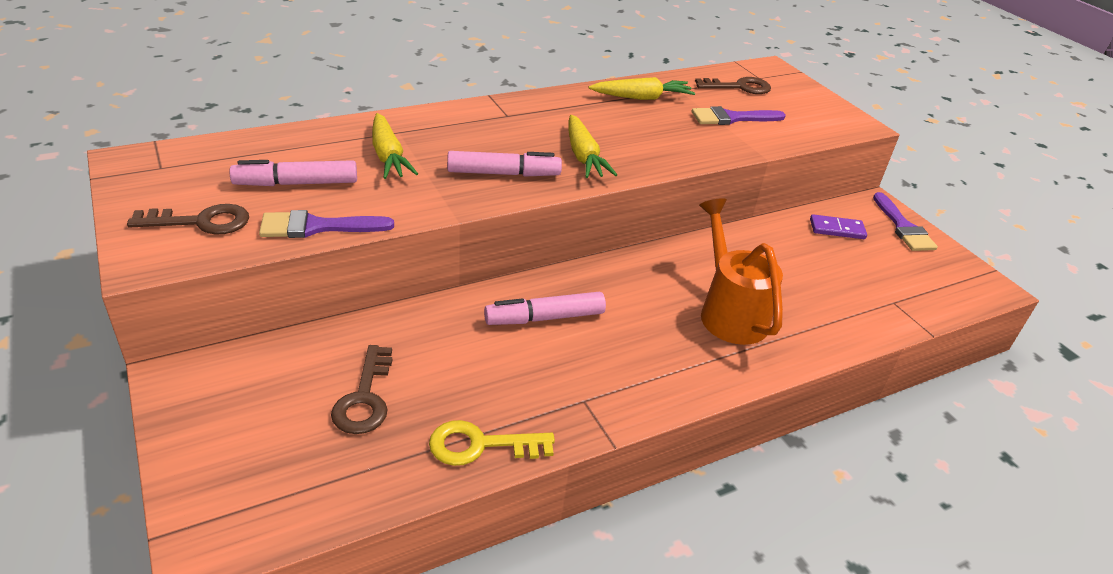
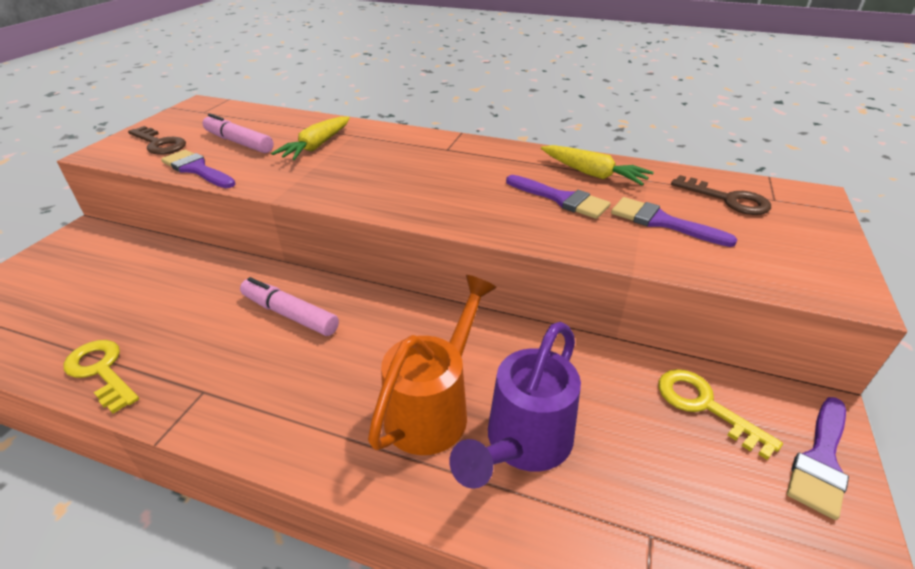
camera: 50 degrees right, 0 degrees up
(365, 398) = (116, 297): brown key -> none
(503, 174) = (362, 185): pink marker -> none
(583, 156) = (447, 197): yellow carrot -> none
(655, 125) = (561, 199): none -> purple brush
(796, 300) = (523, 443): none -> purple watering can
(837, 229) = (704, 406): purple domino -> yellow key

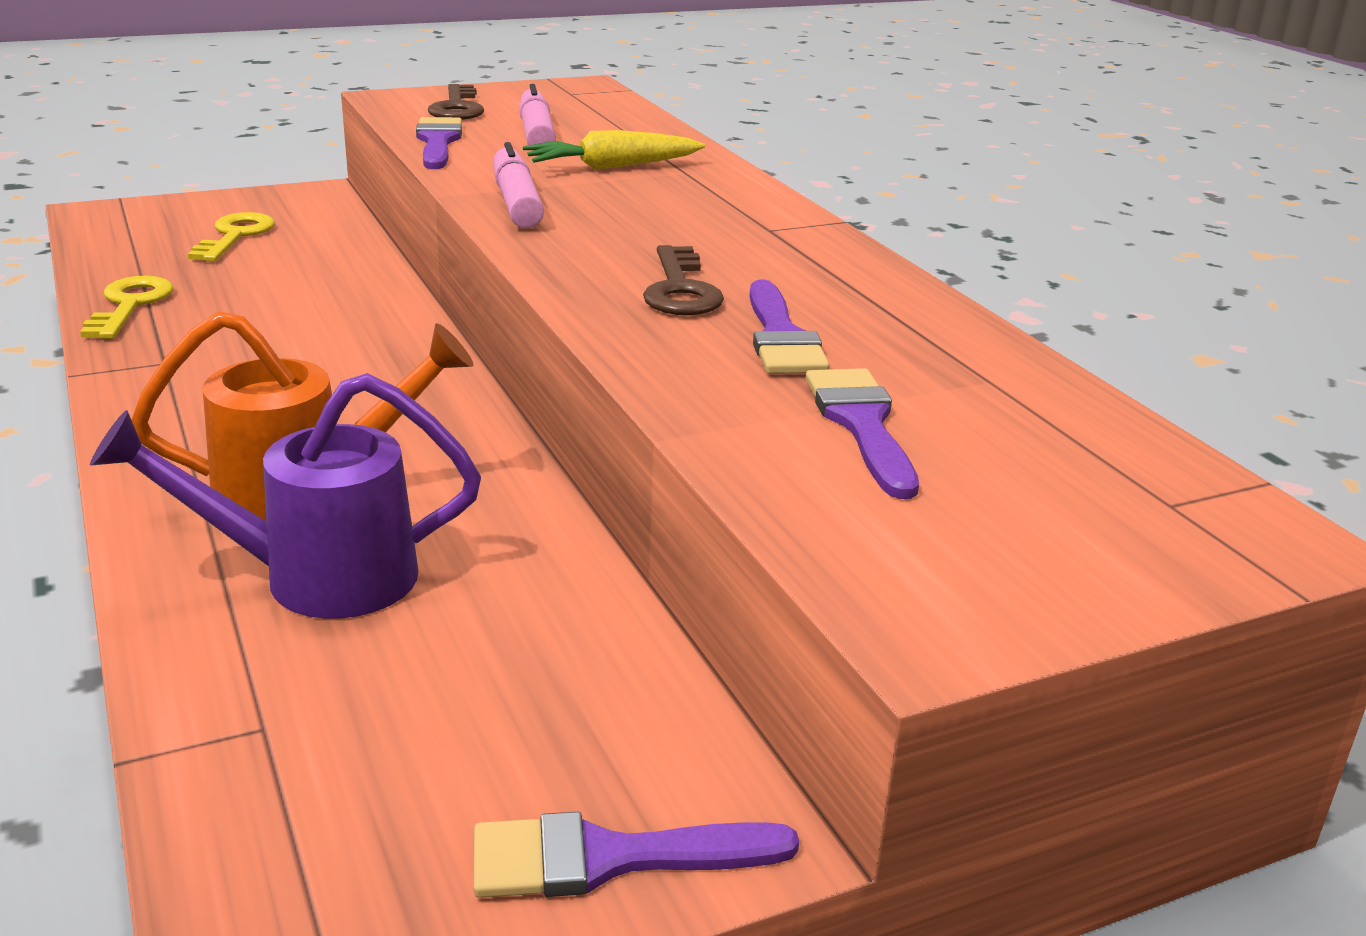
camera: 45 degrees right, 10 degrees down
(290, 314) = (347, 347): pink marker -> pink marker (516, 202)
(592, 174) = (913, 336): yellow carrot -> none
(704, 406) = (591, 705): yellow key -> yellow key (235, 236)
(727, 199) = (1068, 460): brown key -> brown key (680, 290)

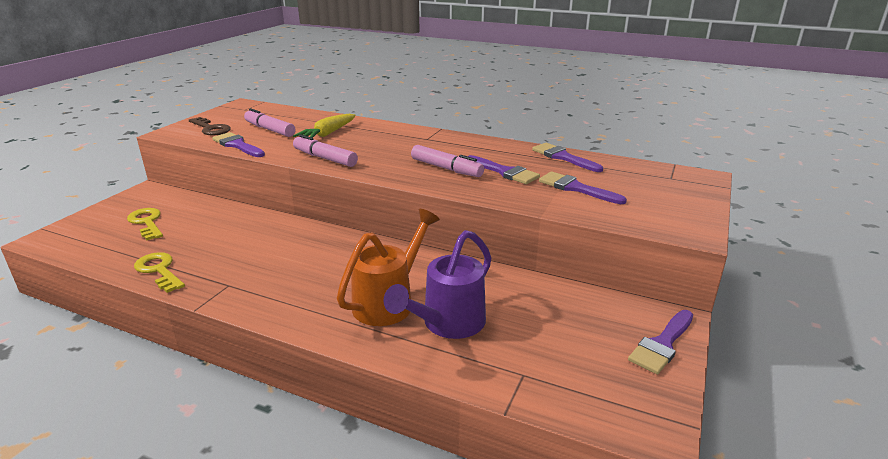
camera: 40 degrees left, 0 degrees up
(680, 290) = (446, 168): brown key -> pink marker
(984, 359) = (563, 157): none -> purple brush

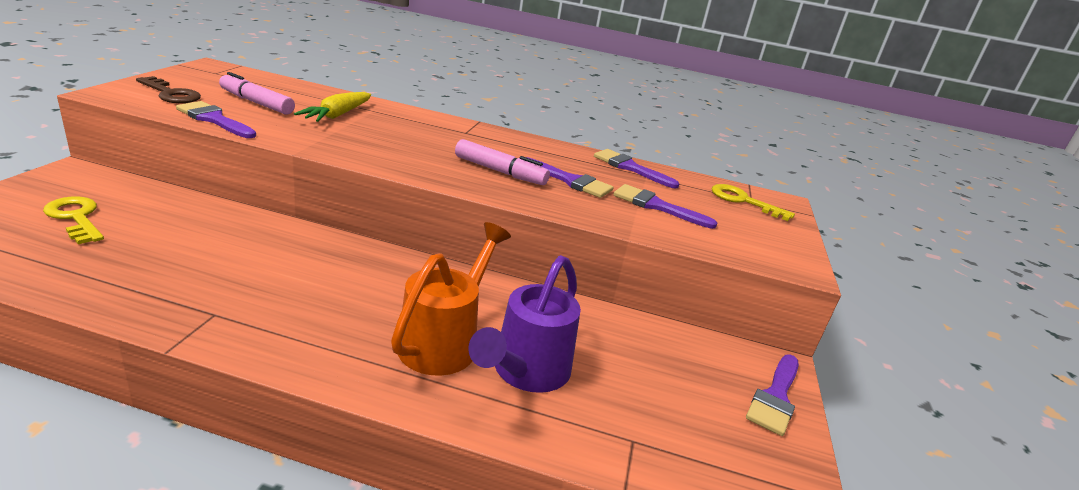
camera: 15 degrees left, 0 degrees up
(159, 270) = (103, 290): yellow key -> yellow key (743, 201)
(325, 158) = (341, 147): pink marker -> none

